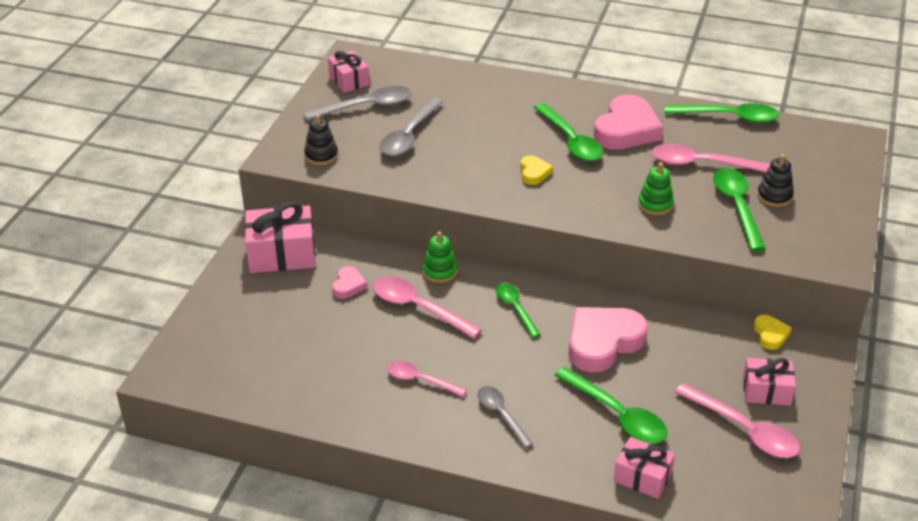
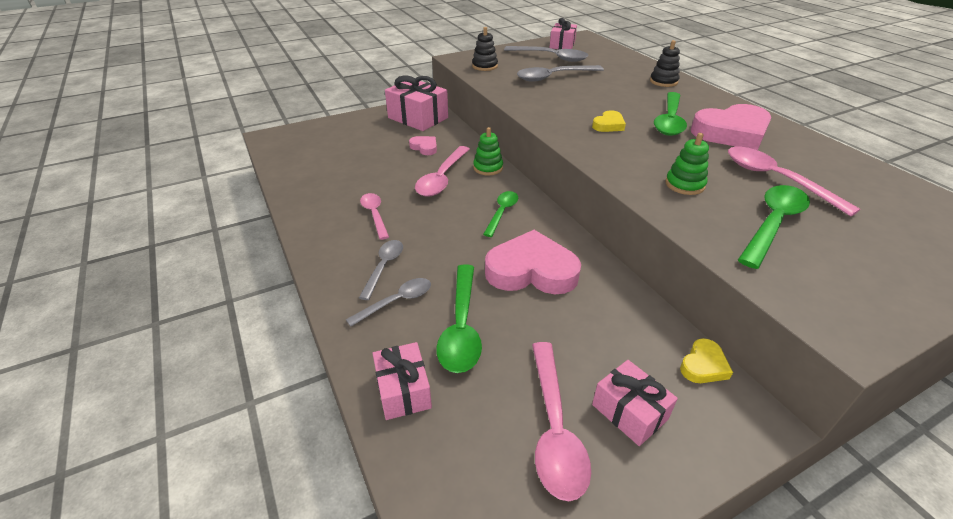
camera: 45 degrees right, 0 degrees up
(348, 285) = (424, 147): pink heart -> pink heart turned 105 degrees counterclockwise
(418, 308) = (442, 178): pink spoon -> pink spoon turned 150 degrees counterclockwise
(551, 431) = (396, 301): none -> grey spoon
(728, 117) = (856, 163): green spoon -> none
(774, 196) = (833, 236): black stacking toy -> black stacking toy (663, 81)

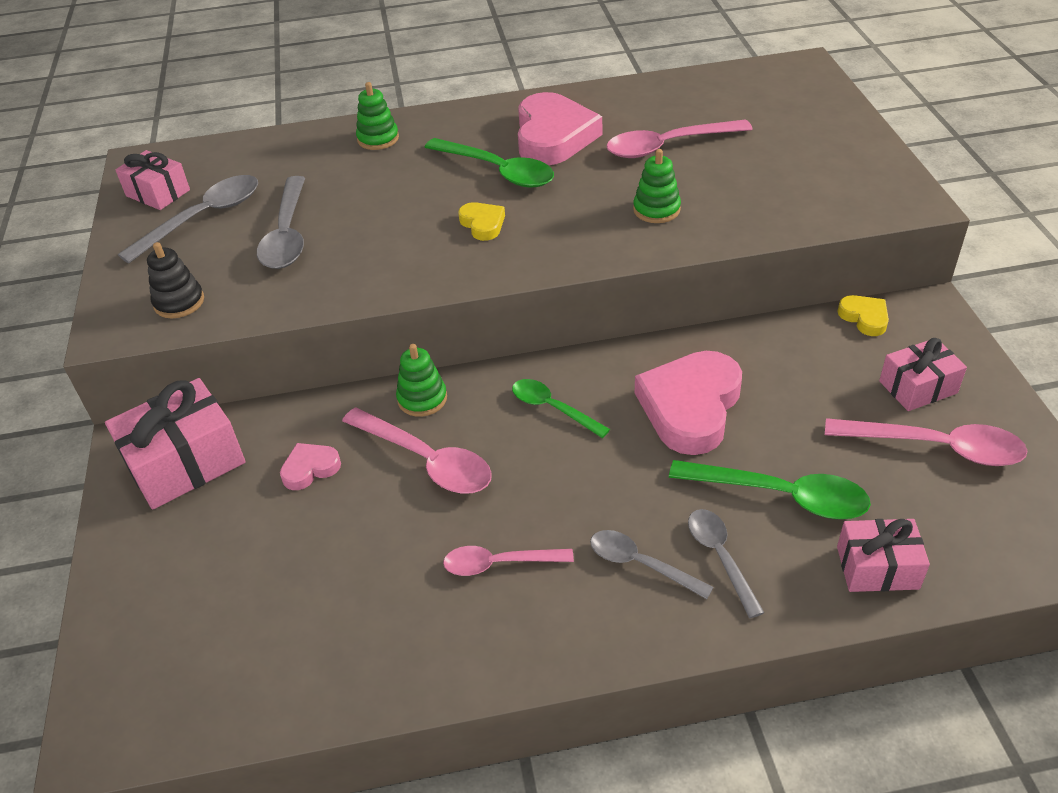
camera: 70 degrees left, 5 degrees up
(663, 81) = (378, 139): black stacking toy -> green stacking toy
(773, 224) = (748, 179): green spoon -> none

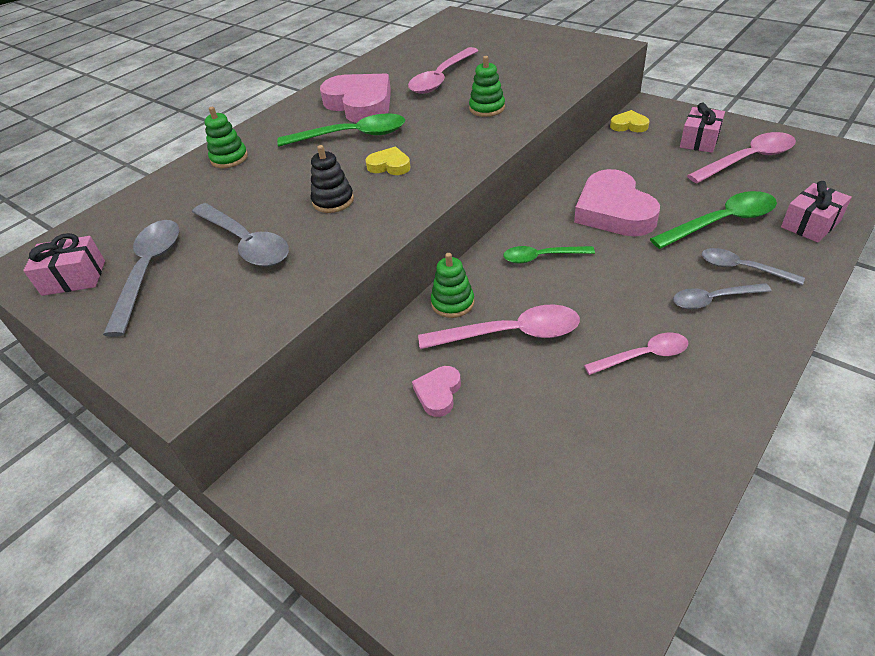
camera: 40 degrees left, 0 degrees up
(179, 302) = (217, 333): black stacking toy -> black stacking toy (333, 201)
(185, 462) = (331, 458): pink gift -> none
(499, 564) = (643, 356): pink spoon -> pink spoon turned 150 degrees counterclockwise

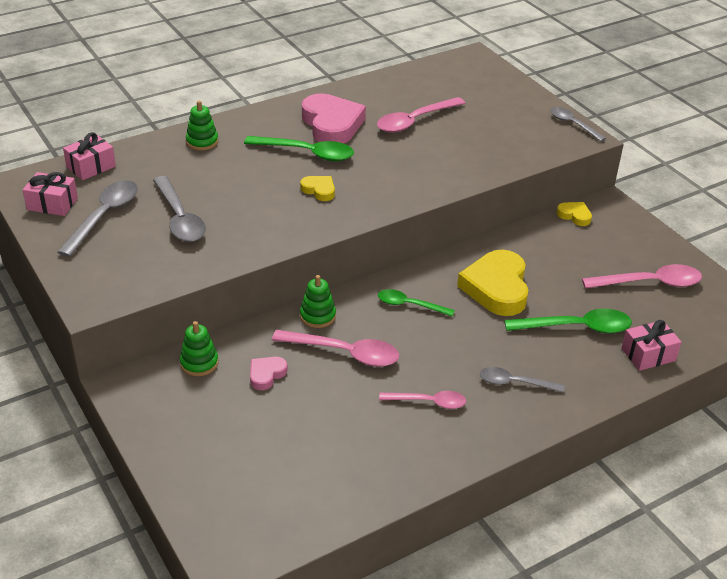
camera: 15 degrees right, 5 degrees down
(333, 201) = (259, 206): black stacking toy -> none
(487, 108) = (431, 164): green stacking toy -> green stacking toy (199, 363)
(613, 211) = (496, 288): pink heart -> yellow heart
(699, 140) = (624, 251): pink gift -> pink gift (91, 167)
(742, 268) = (559, 369): grey spoon -> grey spoon (573, 124)

